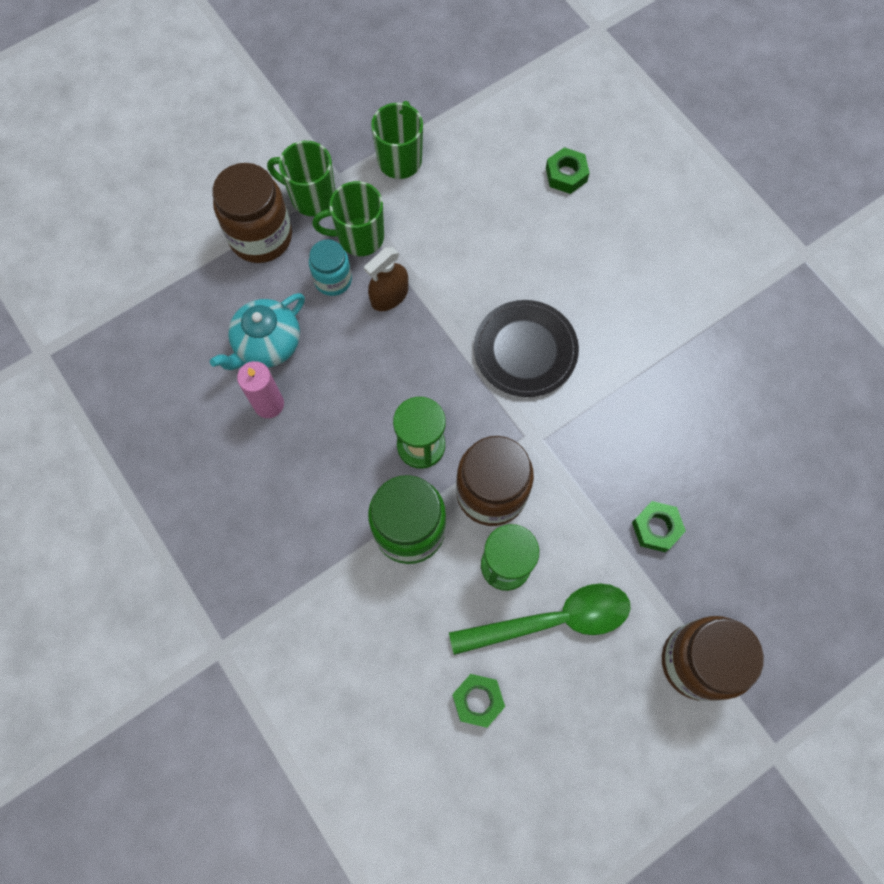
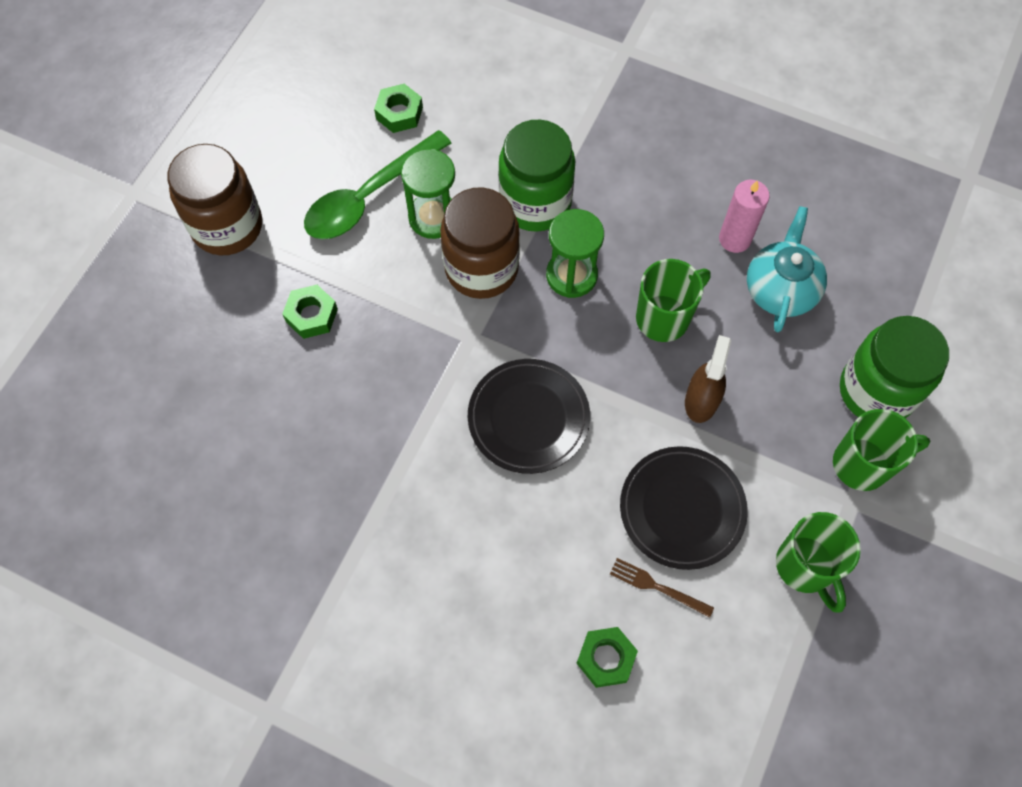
camera: 150 degrees right, 5 degrees down
(261, 237) = (876, 391): brown jar -> green jar
(333, 280) = (769, 386): turquoise jar -> none
(359, 237) = (778, 446): green mug -> green mug (664, 318)
(456, 233) = (682, 509): none -> black plate
(505, 197) = (657, 587): none -> brown fork

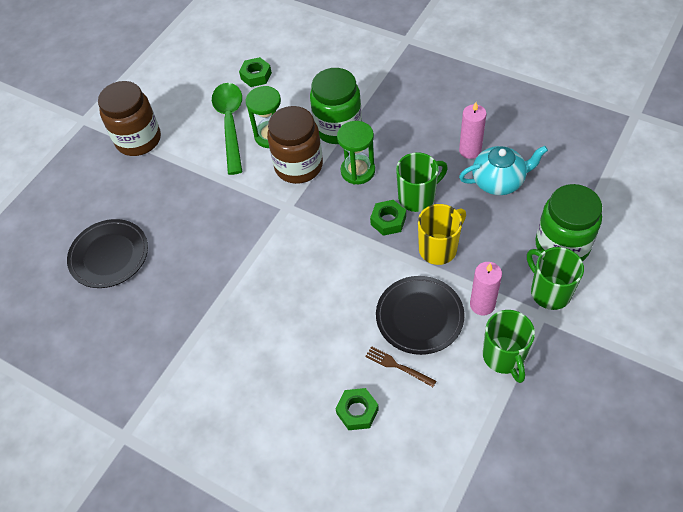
camera: 10 degrees right, 10 degrees down
(311, 315) = (185, 192): green nut -> green nut (388, 221)
(368, 197) = (230, 123): green spoon -> green spoon turned 120 degrees clockwise
(528, 418) = (320, 257): black plate -> black plate (109, 255)
(701, 400) = (439, 248): brown spray bottle -> yellow mug
(769, 487) = (482, 304): none -> pink candle
(780, 289) = (499, 181): turquoise teapot -> turquoise teapot turned 60 degrees clockwise
(862, 464) = (549, 292): green mug -> green mug turned 120 degrees counterclockwise

